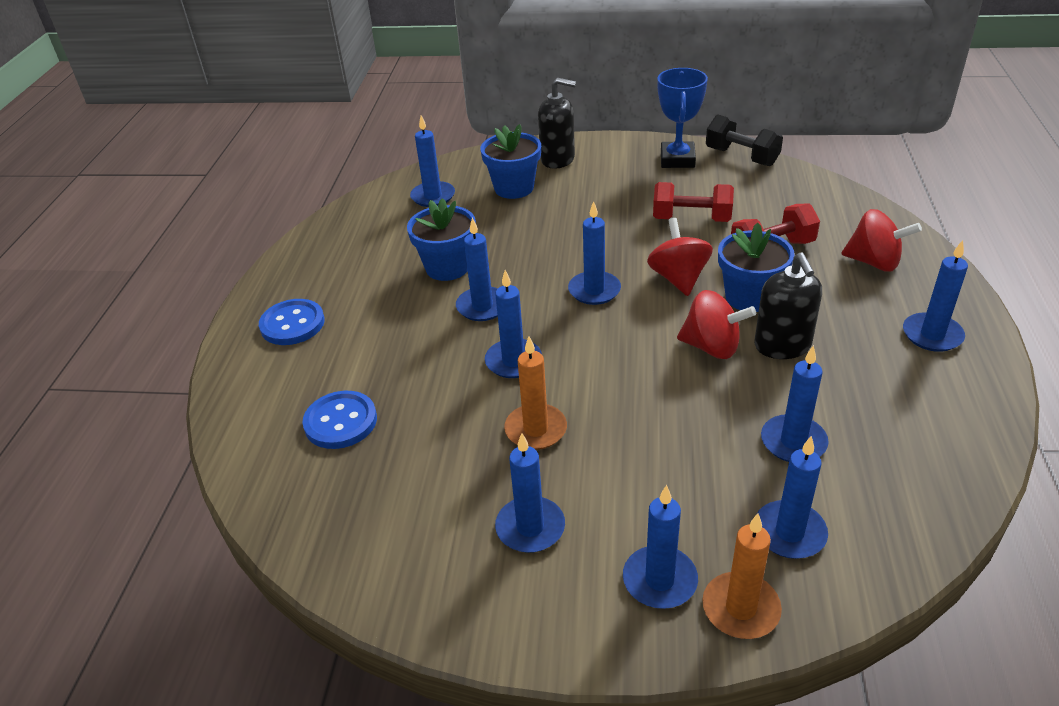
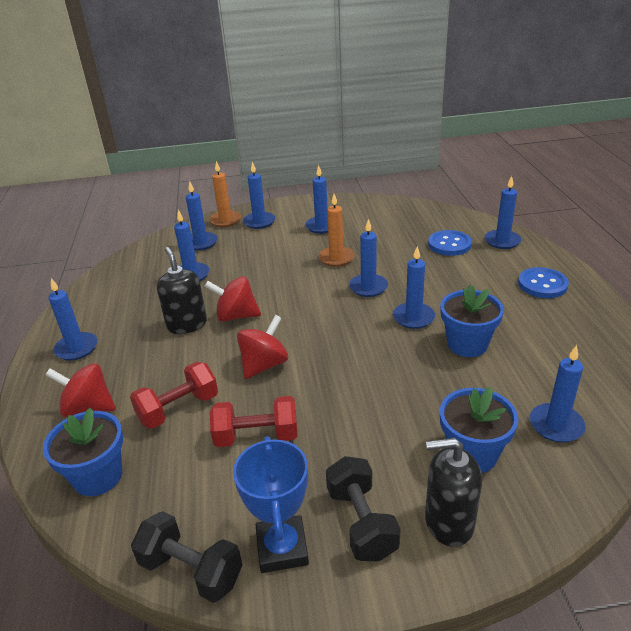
camera: 165 degrees right, 5 degrees down
(594, 290) = (332, 343): blue candle -> blue candle (502, 241)
(618, 165) = (361, 522): none -> black dumbbell
(678, 278) = (264, 365): red spinning top -> red spinning top turned 120 degrees counterclockwise
(749, 297) = (205, 357): blue flower pot -> blue flower pot (98, 476)

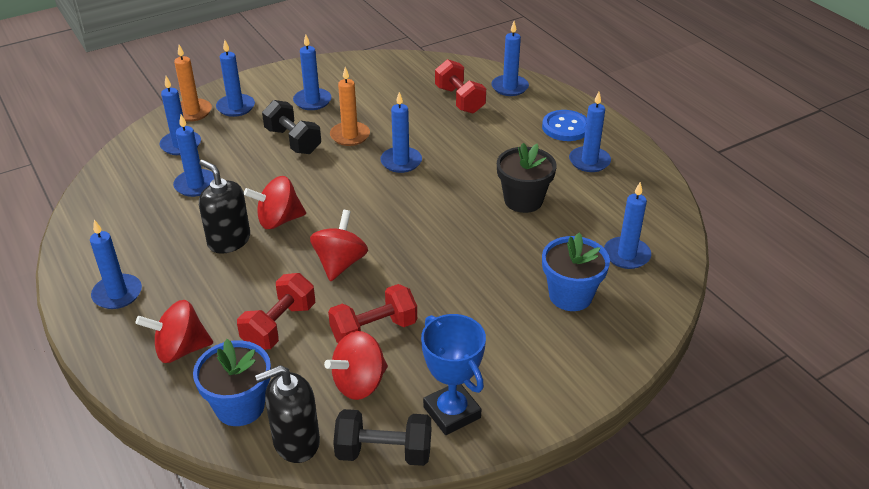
camera: 25 degrees left, 5 degrees up
(212, 486) = (359, 383): none -> red spinning top
(361, 522) = (507, 374): black dumbbell -> black dumbbell (293, 141)
(413, 317) = (461, 184): blue candle -> blue candle (589, 161)
(449, 244) = (459, 100): blue button -> red dumbbell
(449, 522) = (575, 353): black soap dispenser -> black soap dispenser (296, 442)
(467, 344) = (523, 200): blue flower pot -> black flower pot

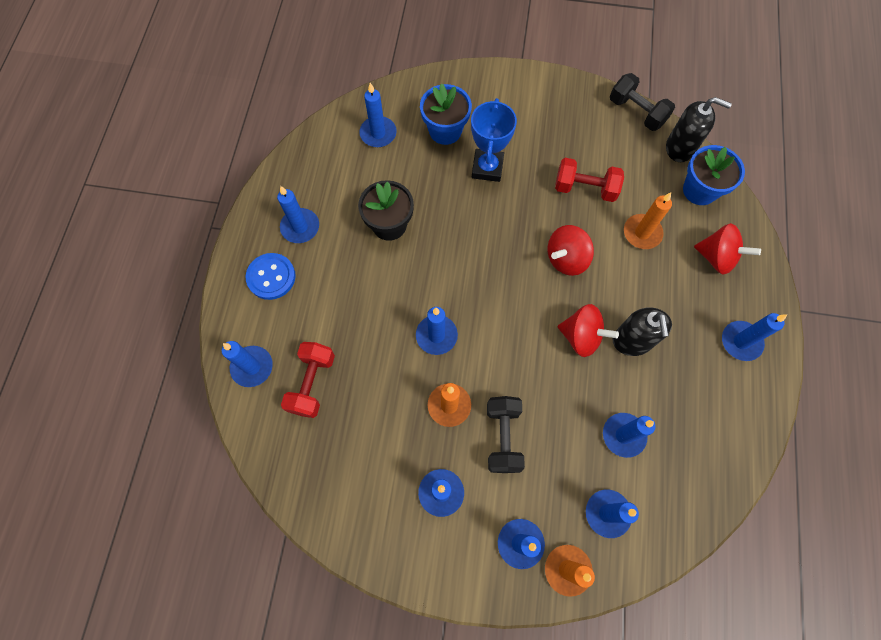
camera: 140 degrees left, 30 degrees up
(279, 326) = (642, 233): red dumbbell -> orange candle
(359, 383) = (620, 159): red spinning top -> none
(452, 412) = (583, 109): blue trophy -> blue trophy (487, 168)

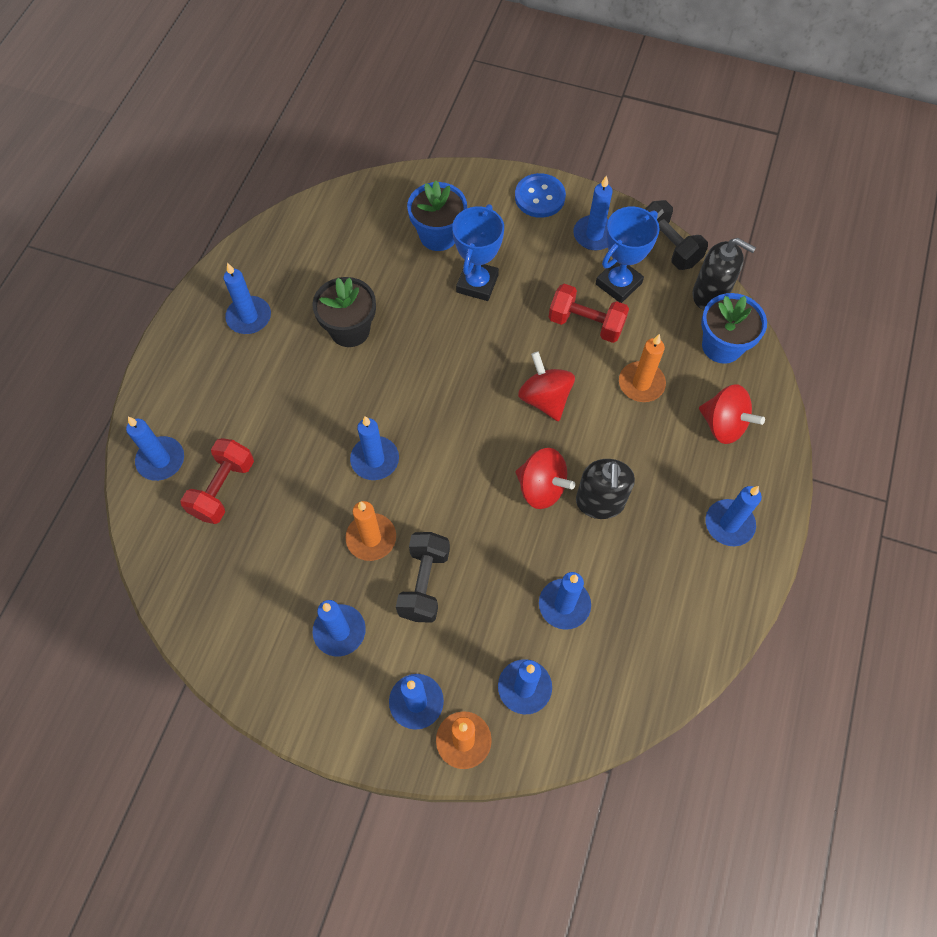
camera: 10 degrees right, 5 degrees down
(271, 277) = (204, 366): blue button -> blue button (539, 197)
(378, 133) = (361, 227): blue candle -> blue candle (594, 235)
(566, 259) = (545, 398): red spinning top -> red spinning top turned 90 degrees clockwise
(603, 150) = (618, 284): none -> blue trophy

